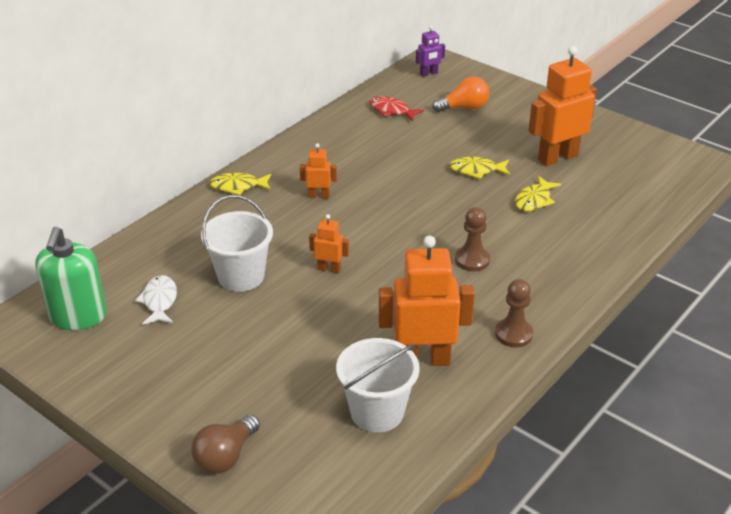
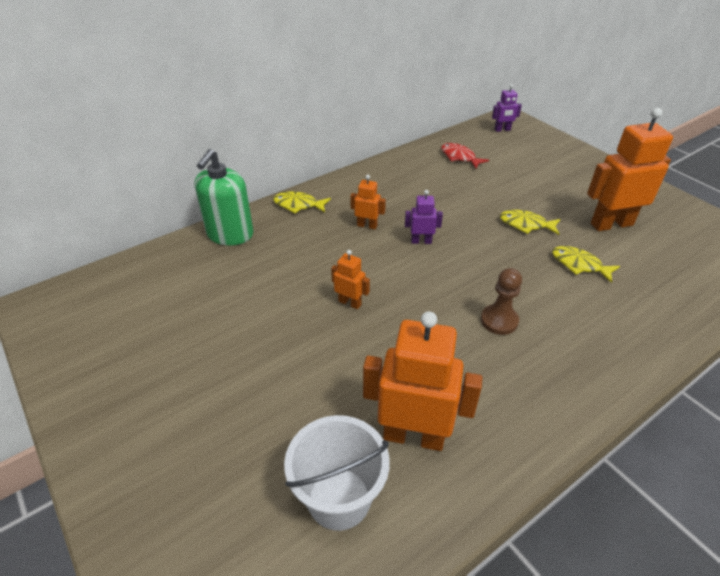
camera: 15 degrees right, 5 degrees up
(78, 316) = (97, 308): green soap dispenser -> green soap dispenser (230, 234)
(159, 301) = (177, 307): white fish -> none
(225, 456) = (149, 519): brown light bulb -> none
(241, 276) = (263, 295): white bucket -> none
(378, 202) = (421, 241): none -> purple robot
(464, 107) = (527, 163): orange light bulb -> none
(513, 334) = (526, 424): brown pawn -> none
(534, 200) = (579, 265): yellow fish -> yellow fish turned 75 degrees clockwise

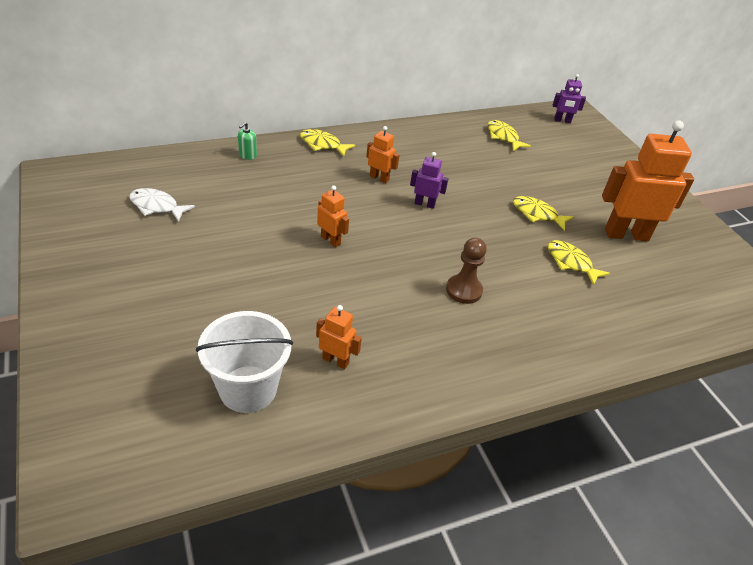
camera: 10 degrees right, 0 degrees up
(158, 314) = (157, 206): none -> white fish
(230, 234) = (247, 155): green soap dispenser -> green soap dispenser, size x0.41
(413, 436) = (335, 360): orange robot -> orange robot, size x0.48
(459, 157) = (503, 137): red fish -> yellow fish

